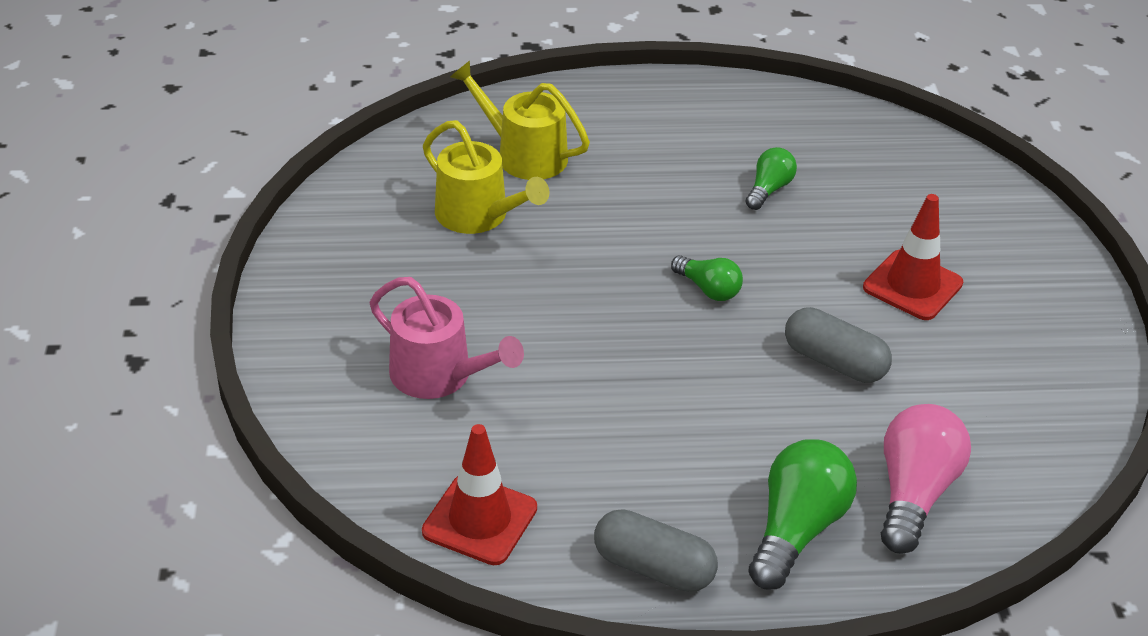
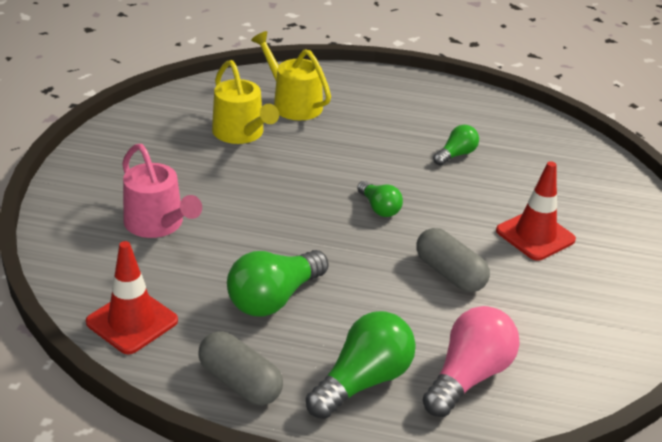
camera: 15 degrees right, 5 degrees down
(639, 446) = (274, 298): none -> green light bulb

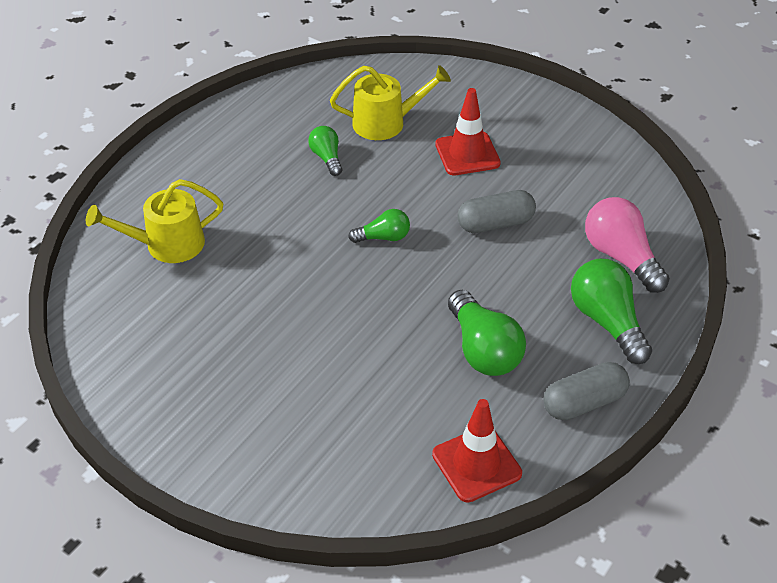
camera: 65 degrees left, 10 degrees up
(158, 224) = (331, 411): pink watering can -> none
(241, 133) = (200, 302): yellow watering can -> yellow watering can (386, 123)

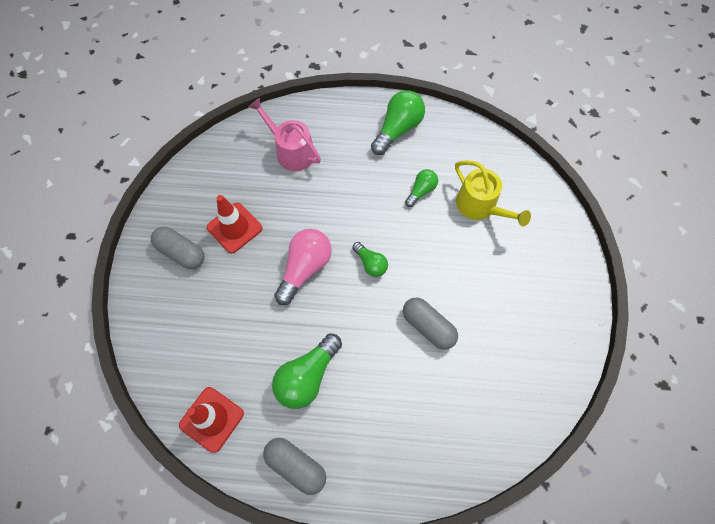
camera: 60 degrees right, 20 degrees up
(167, 244) = (291, 151): yellow watering can -> pink watering can
(217, 413) = (181, 253): none -> grey capsule
(467, 154) = (485, 273): red traffic cone -> red traffic cone (234, 228)
(607, 322) = (379, 448): green light bulb -> green light bulb (397, 129)
(621, 257) = (450, 430): pink light bulb -> pink light bulb (305, 268)

